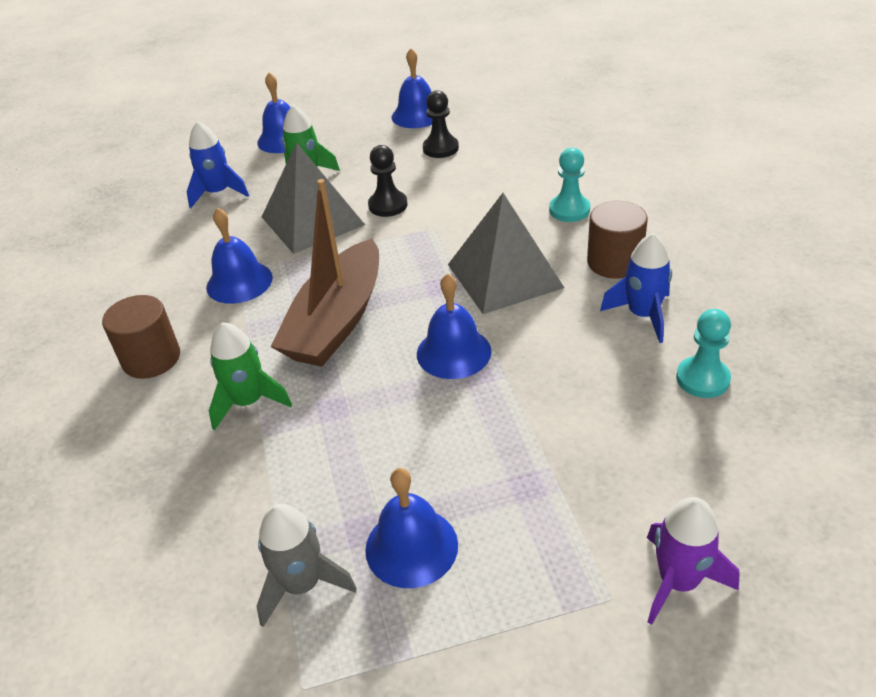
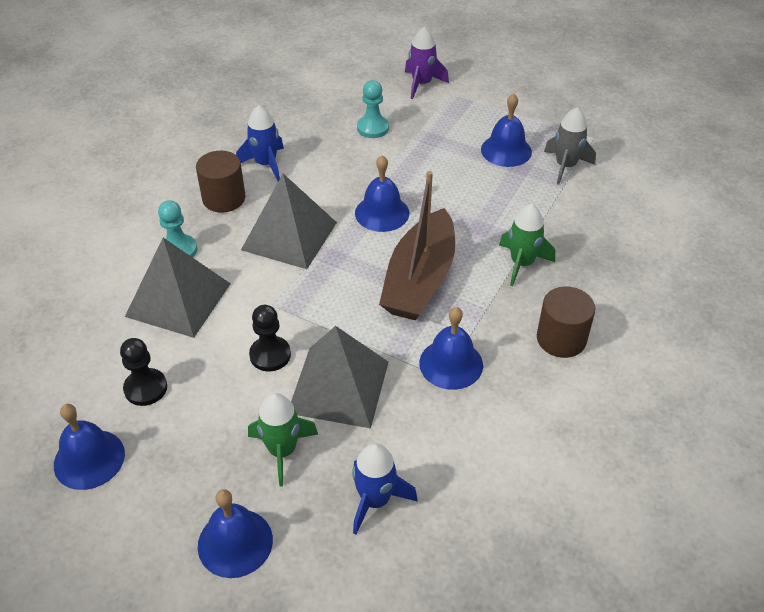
camera: 140 degrees left, 5 degrees up
(337, 321) = (420, 279): brown boat -> brown boat turned 135 degrees clockwise
(507, 189) = (178, 299): none -> grey pyramid
(702, 379) = (296, 124): turquoise pawn -> turquoise pawn (373, 128)

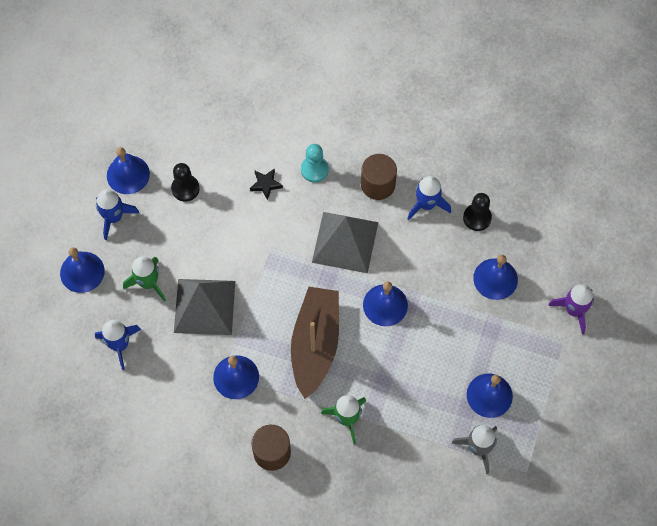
camera: 80 degrees right, 20 degrees up
(155, 486) = (114, 217): none -> blue rocket
(178, 299) = (266, 184): grey pyramid -> black star
(270, 355) = (225, 257): black pawn -> black pawn (477, 218)
(373, 128) = (495, 279): turquoise pawn -> blue bell
(420, 279) = (315, 344): brown boat -> brown boat turned 90 degrees clockwise

